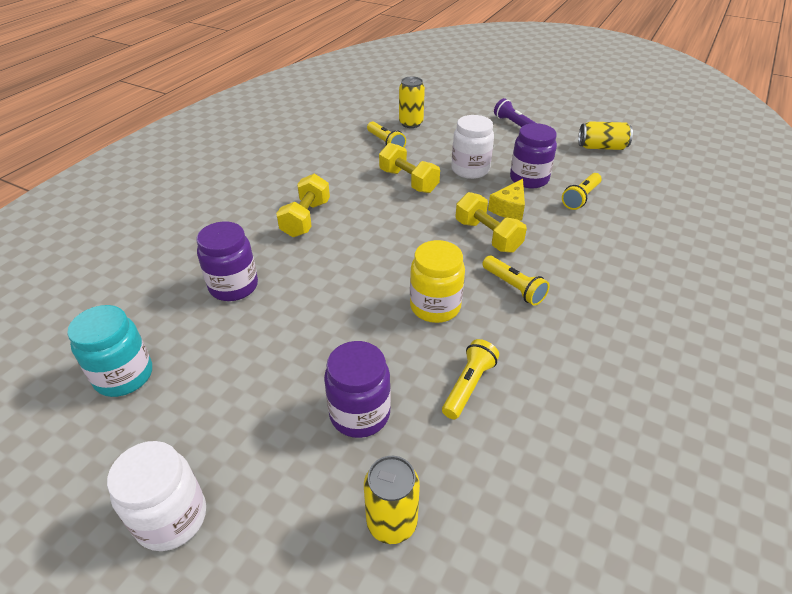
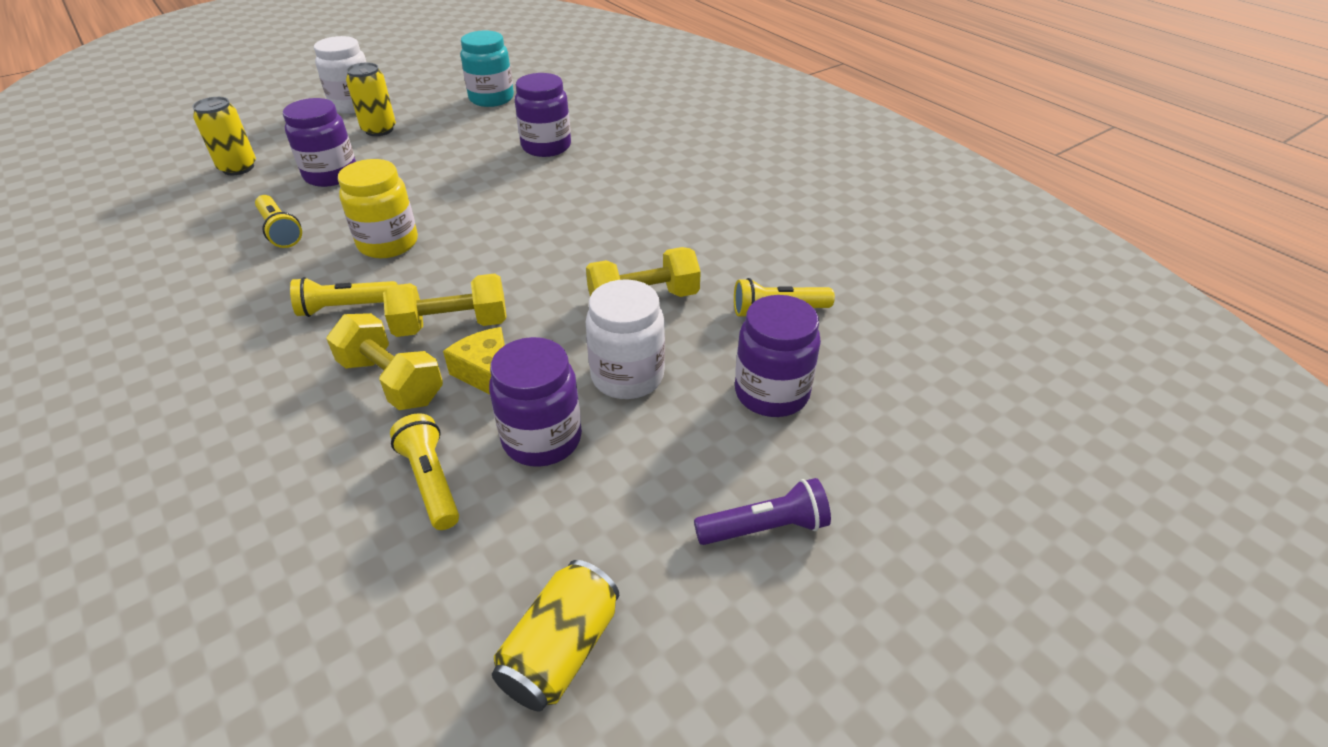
camera: 115 degrees right, 0 degrees up
(306, 219) = (622, 201): yellow dumbbell -> yellow dumbbell (391, 381)
(411, 123) = (841, 363): yellow can -> yellow can (379, 130)
(445, 135) = (771, 393): none -> purple jar

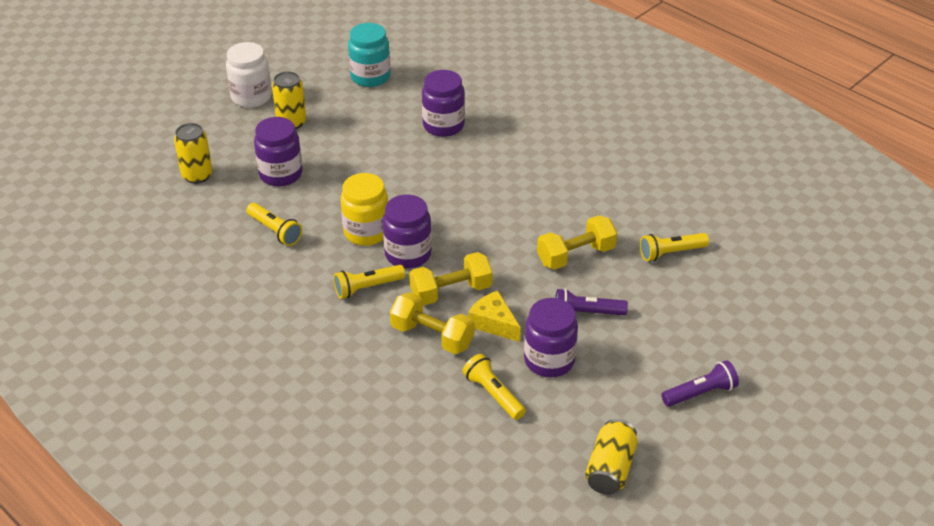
camera: 10 degrees left, 0 degrees up
(627, 376) = (586, 313): white jar -> purple flashlight
(771, 393) = (682, 312): purple jar -> purple jar (408, 254)

